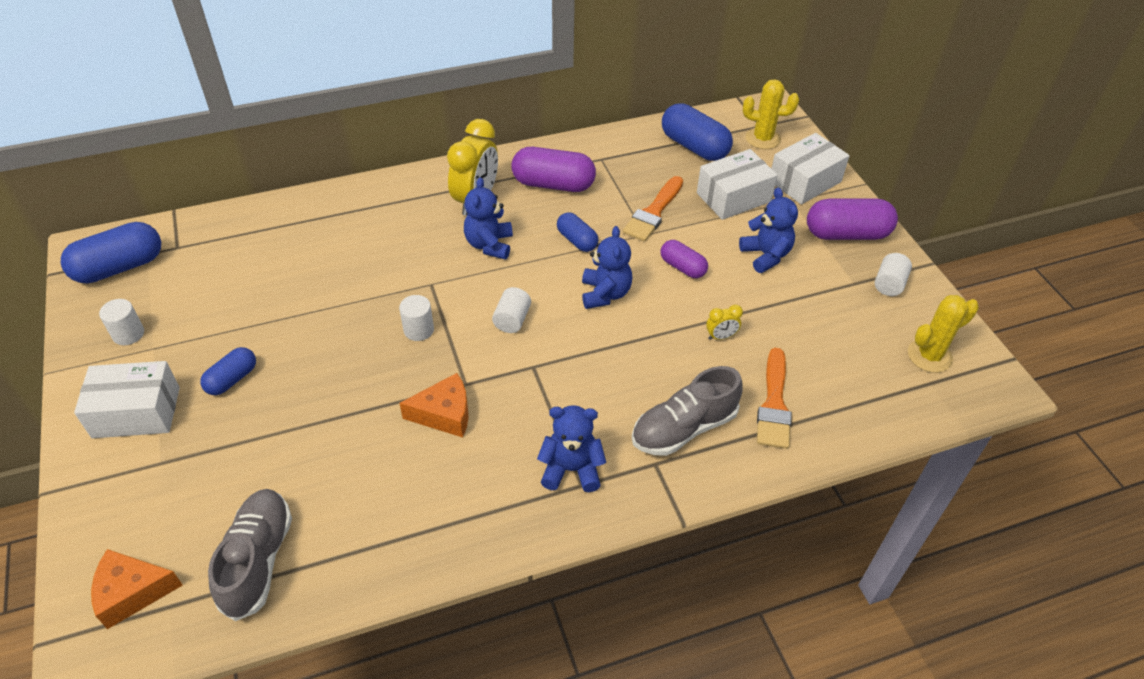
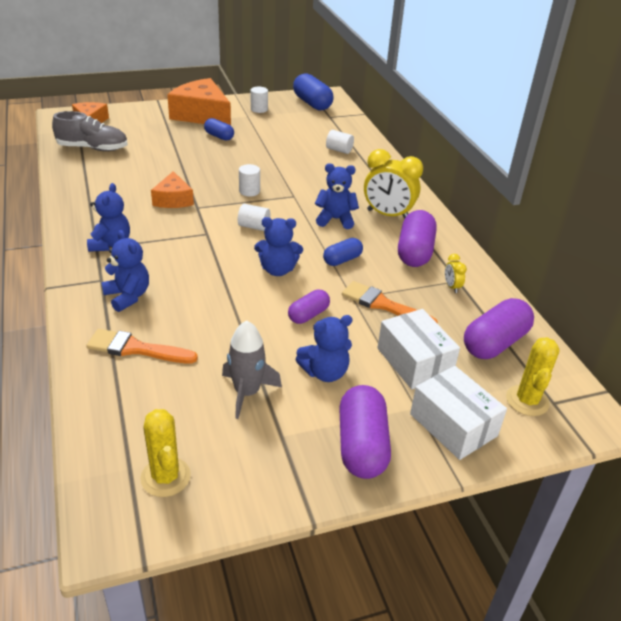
camera: 90 degrees right, 10 degrees down
(136, 412) = (202, 115): white box -> orange cheese
(684, 428) = (128, 296): grey shoe -> blue teddy bear
(694, 147) = (495, 343): blue capsule -> purple capsule
(721, 337) = (219, 328): yellow clock -> yellow clock (451, 287)
(810, 308) = (247, 392): none -> grey rocket
(889, 284) = (278, 467): white cylinder -> white cylinder (339, 150)

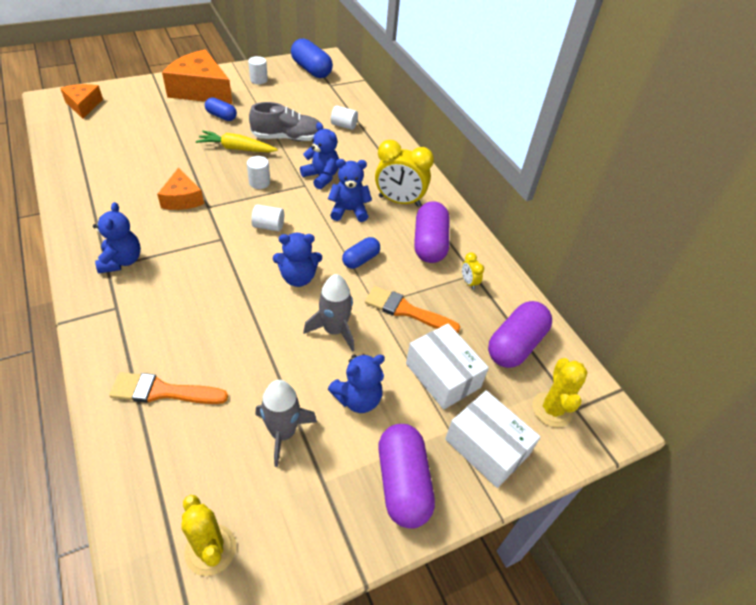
camera: 10 degrees left, 10 degrees up
(93, 148) = (90, 139): grey shoe -> grey shoe (288, 138)
(128, 296) = (147, 326): blue teddy bear -> blue teddy bear (321, 177)
(230, 163) = (237, 149): none -> yellow carrot
(308, 315) = (334, 330): purple capsule -> grey rocket

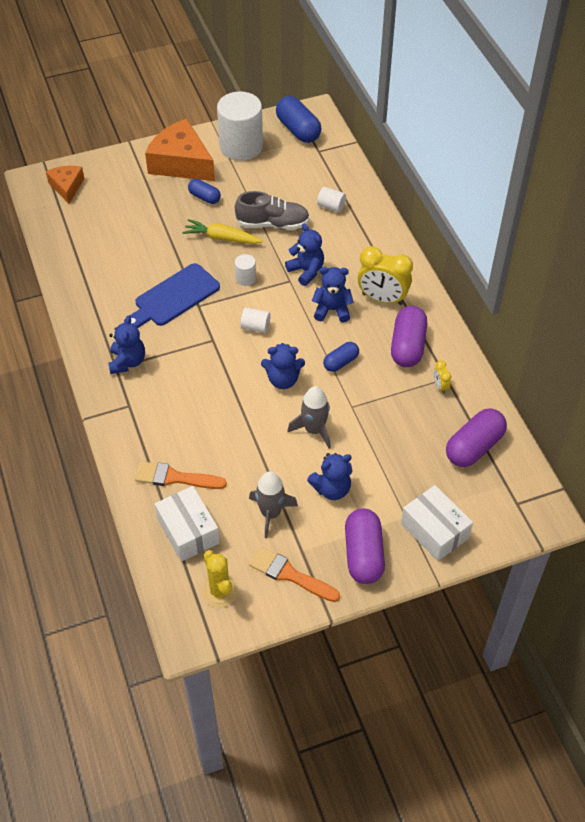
camera: 10 degrees right, 5 degrees up
(182, 199) = (174, 297): orange cheese -> blue cutting board
(259, 80) = (241, 146): white cylinder -> white cylinder, size x2.31
(406, 310) = (379, 413): orange brush -> orange brush (290, 574)
(443, 375) = (405, 472): white box -> white box (188, 531)
(552, 409) = (495, 503): yellow cactus -> none

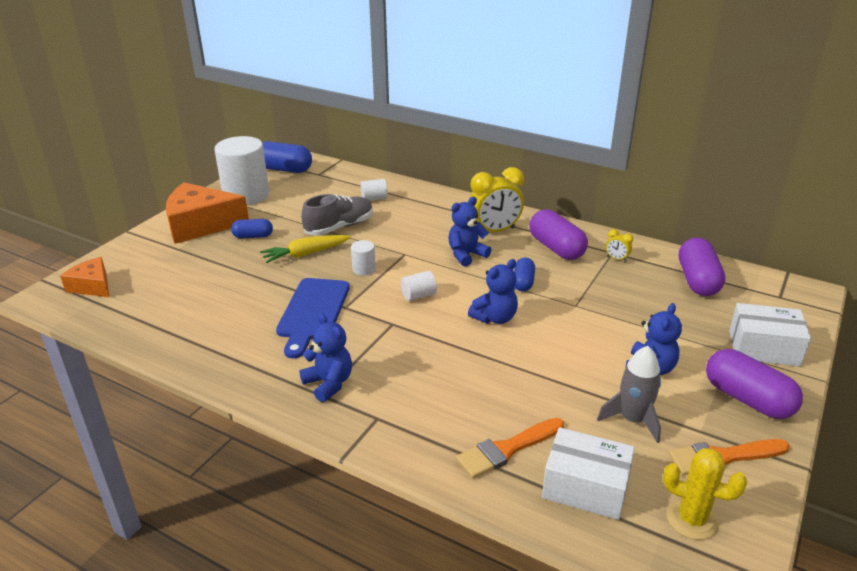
camera: 40 degrees left, 20 degrees down
(306, 271) = (410, 242): blue teddy bear -> none
(314, 430) = (571, 337): grey rocket -> none

